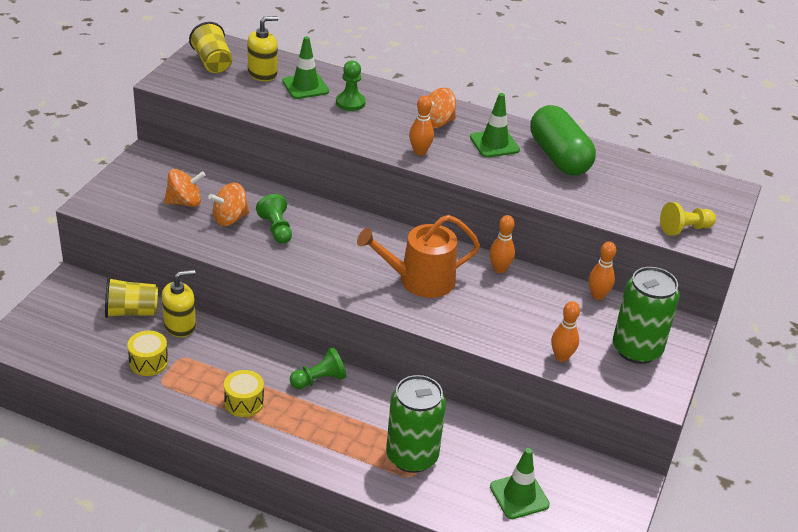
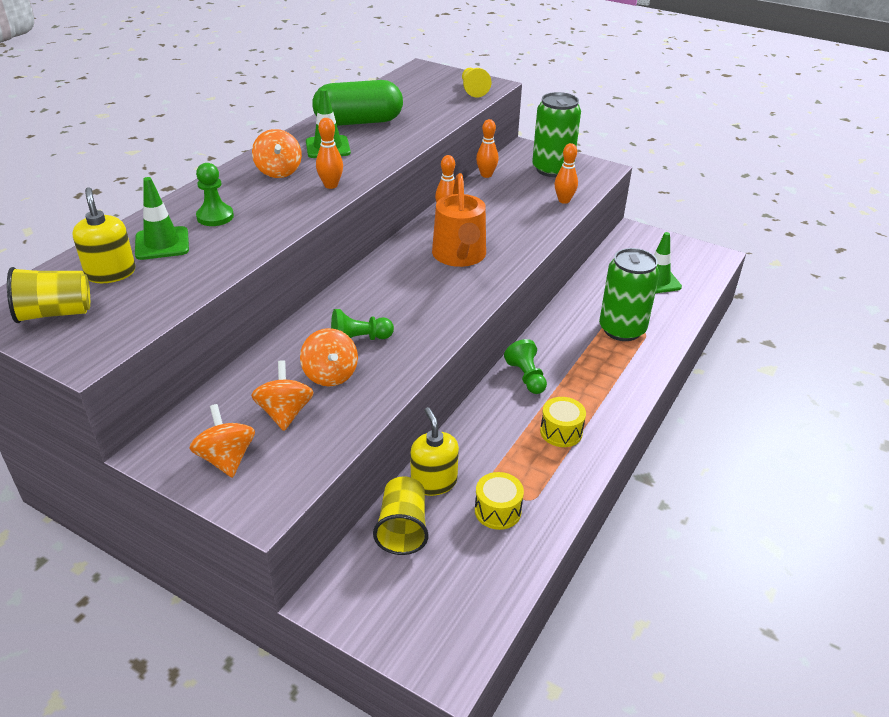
camera: 80 degrees left, 0 degrees up
(138, 184) = (226, 459): none -> orange spinning top

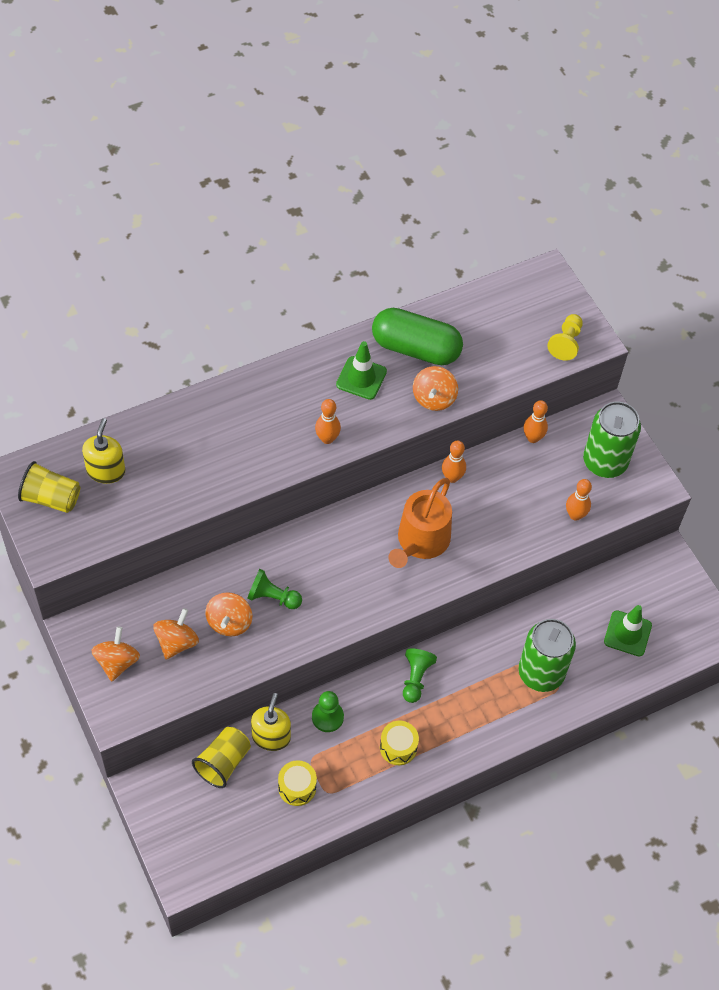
camera: 30 degrees right, 20 degrees up
(162, 244) = (157, 452): green traffic cone -> none
(215, 217) = (213, 436): green pawn -> green pawn (327, 717)
(279, 171) = (298, 395): orange spinning top -> orange spinning top (434, 398)

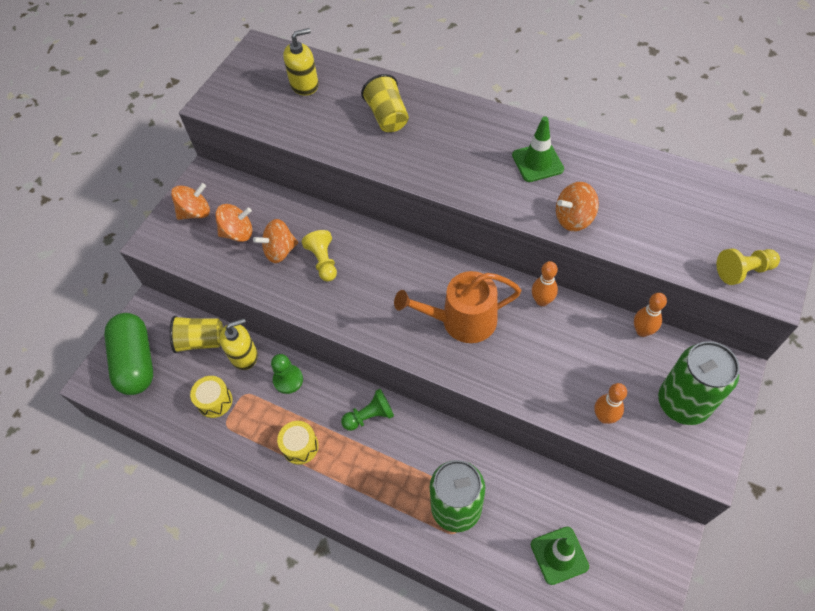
camera: 60 degrees right, 0 degrees up
(51, 498) = (256, 75): yellow cup -> yellow cup (387, 117)
(272, 597) = (323, 261): green pawn -> yellow pawn
(327, 438) = (459, 179): orange bowling pin -> none
(415, 348) = (605, 176): green capsule -> green capsule (136, 362)

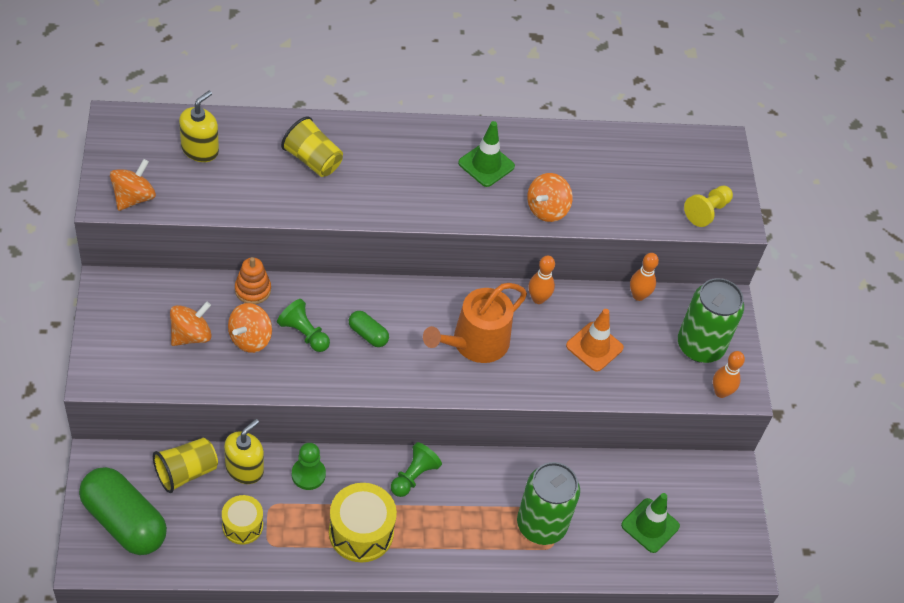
camera: 40 degrees left, 5 degrees down
(195, 212) = (126, 329): orange spinning top -> orange spinning top (134, 198)
(300, 446) = (361, 532): yellow drum -> yellow drum, size x1.62
(306, 213) = (253, 290): none -> orange stacking toy
(323, 261) = (304, 333): yellow pawn -> green pawn
(374, 280) = (368, 334): none -> green capsule
(572, 364) = (594, 347): none -> orange traffic cone
(604, 417) = (643, 382): orange bowling pin -> orange bowling pin (721, 392)

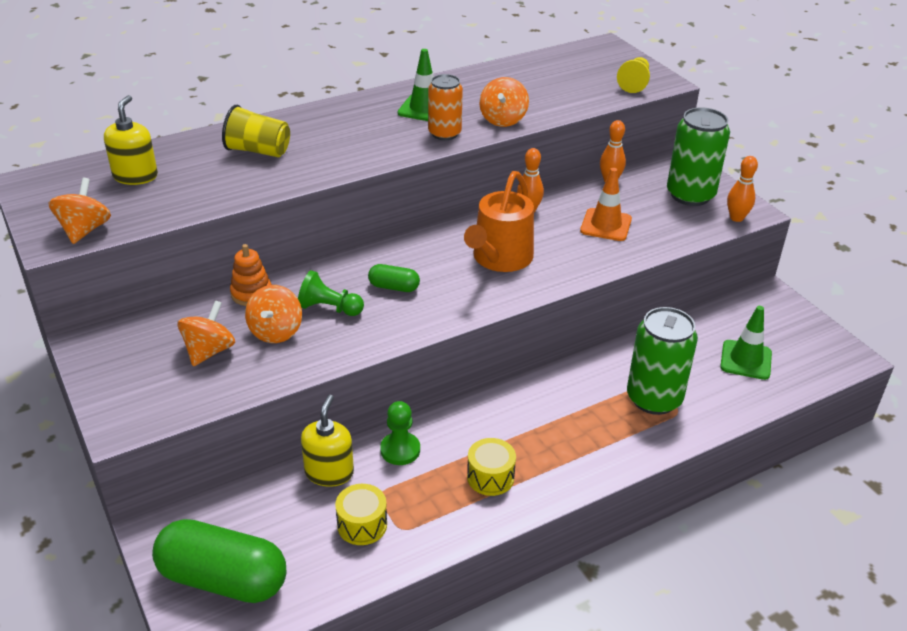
camera: 20 degrees left, 15 degrees down
(186, 472) = (266, 502): yellow cup -> none
(361, 532) = (490, 477): yellow drum -> yellow drum, size x0.62
(413, 476) = (505, 409): green pawn -> none
(483, 205) = (444, 133): none -> orange can

